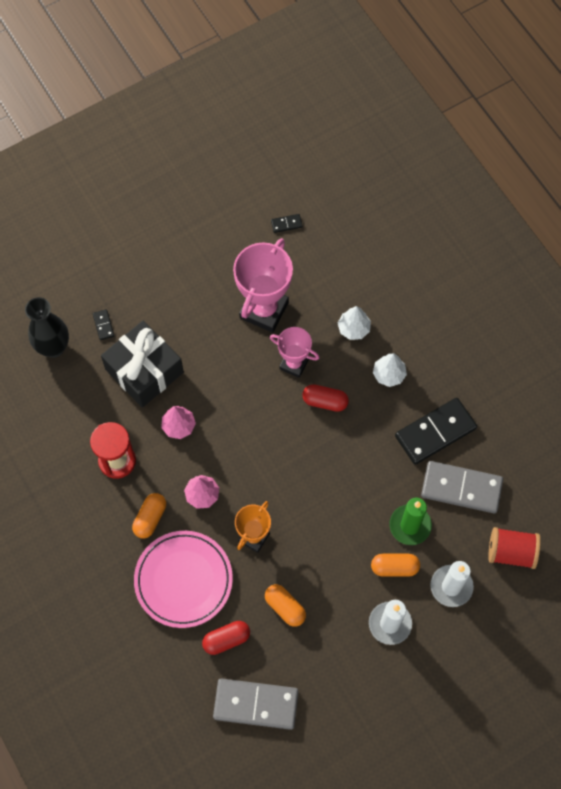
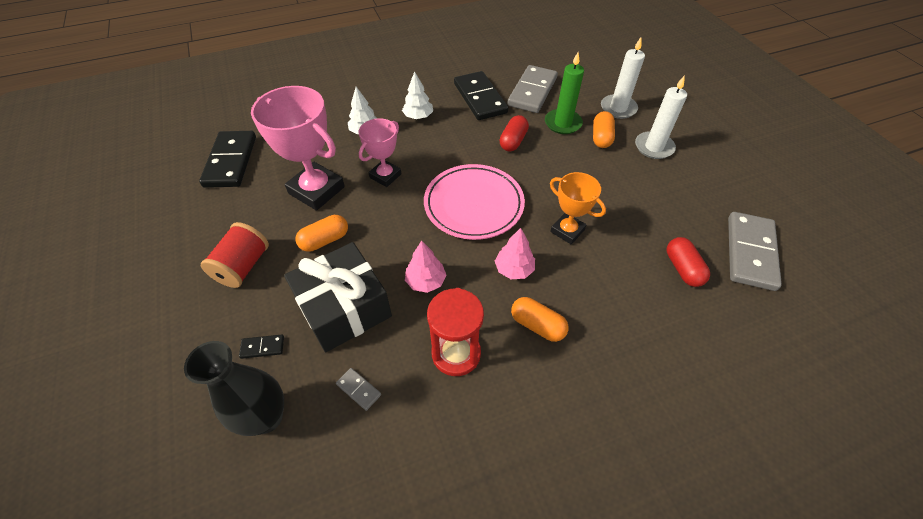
camera: 80 degrees left, 15 degrees down
(80, 400) = (359, 389): none -> grey domino
(183, 580) = (615, 300): pink plate -> pink plate (473, 205)
(285, 607) = (643, 216): orange capsule -> orange capsule (325, 240)
(286, 224) = (230, 161): black domino -> black domino, size x2.39
(325, 401) = (432, 159): red capsule -> red capsule (513, 141)
(511, 552) = (589, 75): red spool -> red spool (243, 266)

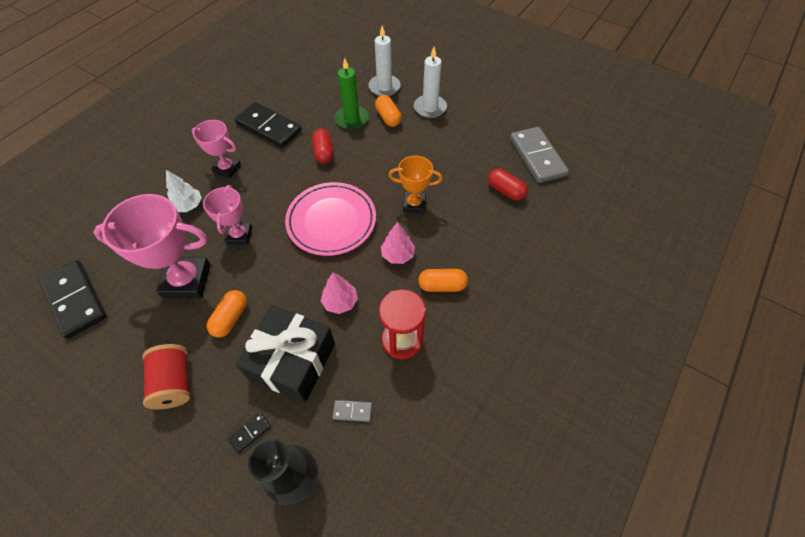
camera: 35 degrees left, 5 degrees up
(418, 116) = (227, 169): white tree -> pink trophy
(532, 92) = (308, 102): grey domino -> none

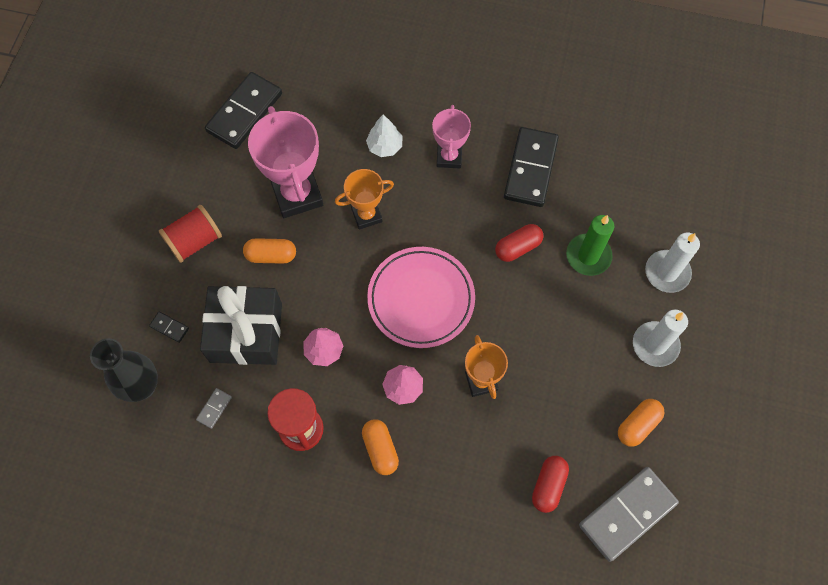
camera: 70 degrees right, 10 degrees up
(239, 235) = (366, 215): pink trophy -> orange trophy
(352, 411) = (214, 408): grey domino -> grey domino turned 45 degrees clockwise
(388, 117) = (612, 299): orange capsule -> orange capsule (637, 425)

